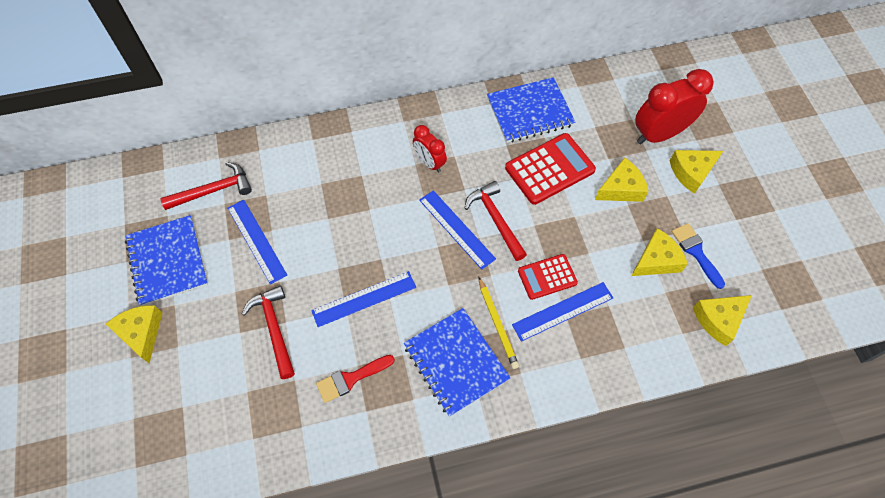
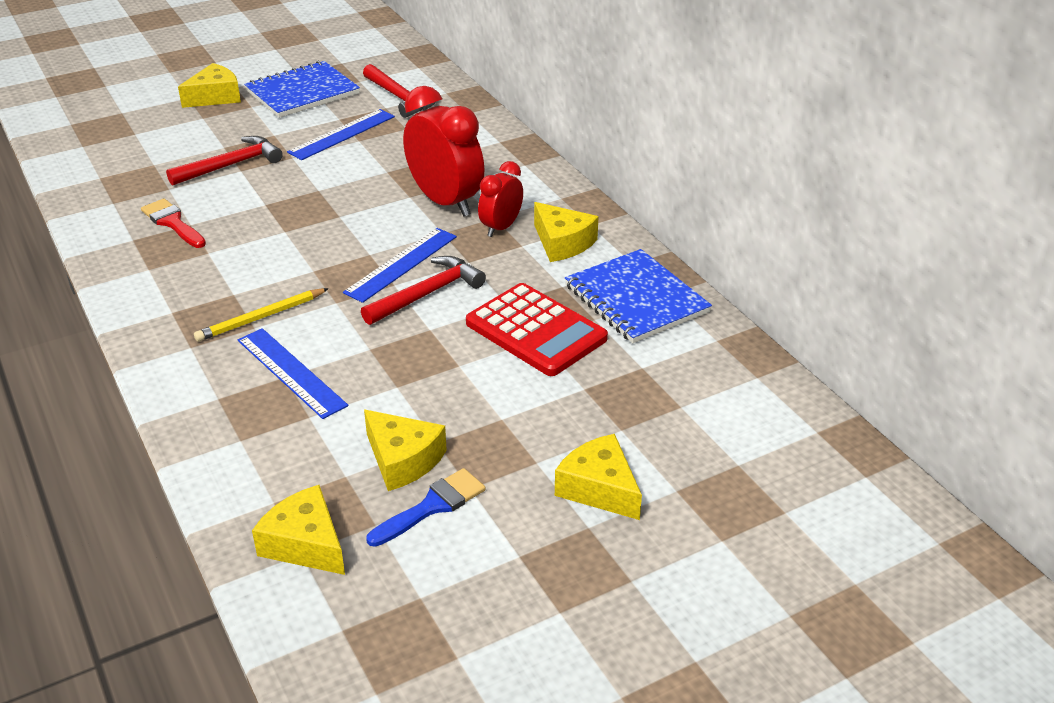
camera: 75 degrees right, 25 degrees down
(364, 298) = (280, 213): blue ruler -> none
(456, 362) = (201, 292): blue notebook -> none
(547, 277) = (344, 351): red calculator -> none
(621, 188) = (529, 408): yellow cheese -> yellow cheese (562, 243)
(659, 134) = (664, 441): red clock -> red clock (445, 202)

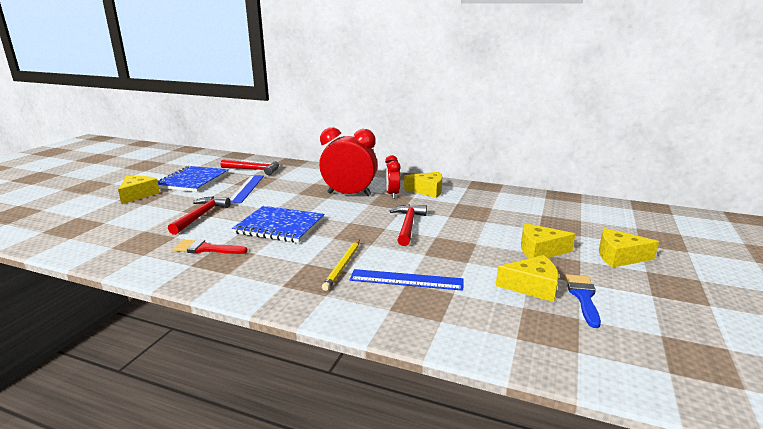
camera: 40 degrees left, 15 degrees down
(305, 544) = (571, 346): yellow cheese -> yellow cheese (540, 250)
(401, 264) = (373, 220): blue ruler -> none
(536, 331) = (480, 219): red calculator -> none
(636, 299) = (492, 197): blue notebook -> blue notebook (280, 226)

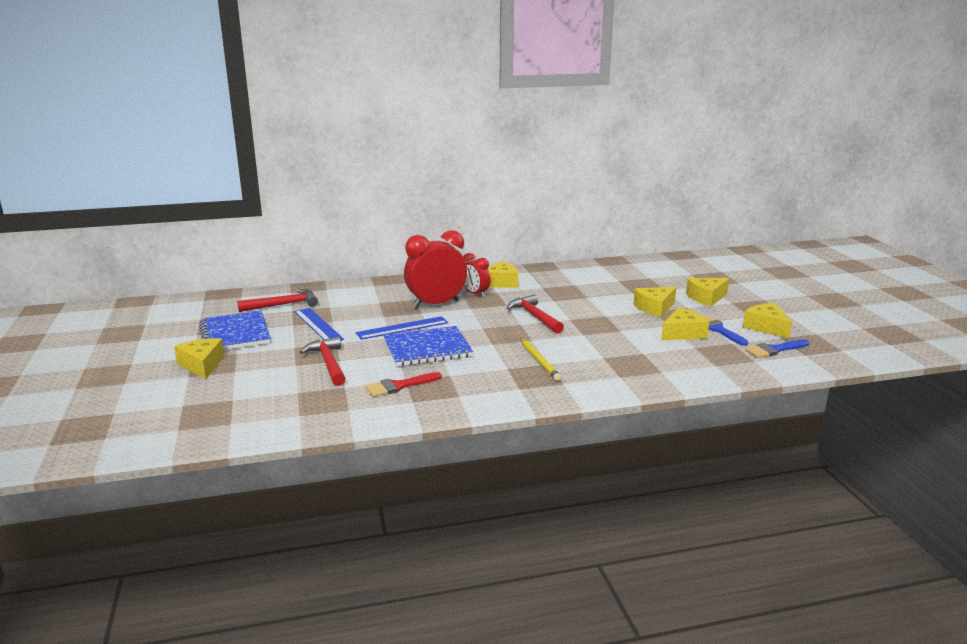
camera: 35 degrees left, 0 degrees up
(406, 280) = (600, 355): blue ruler -> blue ruler (402, 328)
(628, 348) = (774, 350): none -> blue brush
(655, 314) = (766, 327): none -> yellow cheese

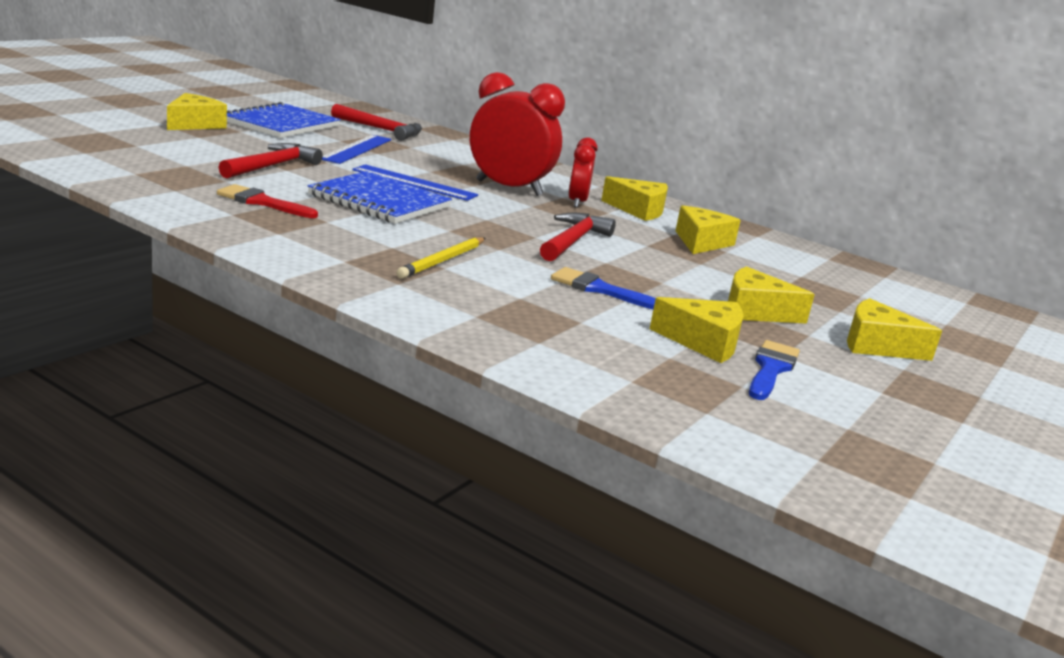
camera: 45 degrees right, 0 degrees up
(766, 327) = (863, 409): yellow cheese -> yellow cheese (701, 242)
(774, 350) = (783, 426): blue brush -> blue brush (599, 289)

